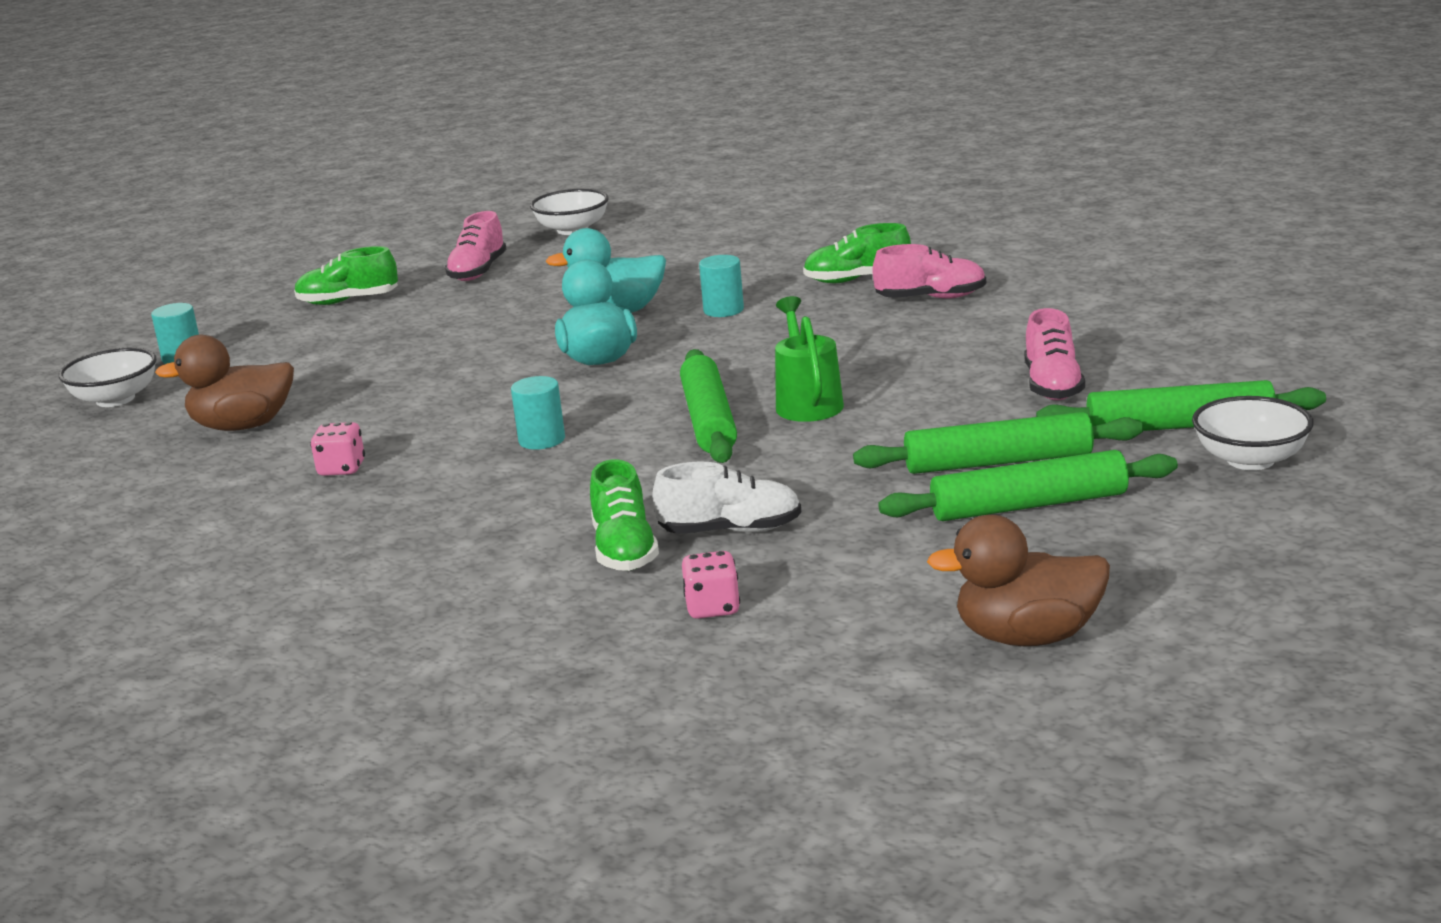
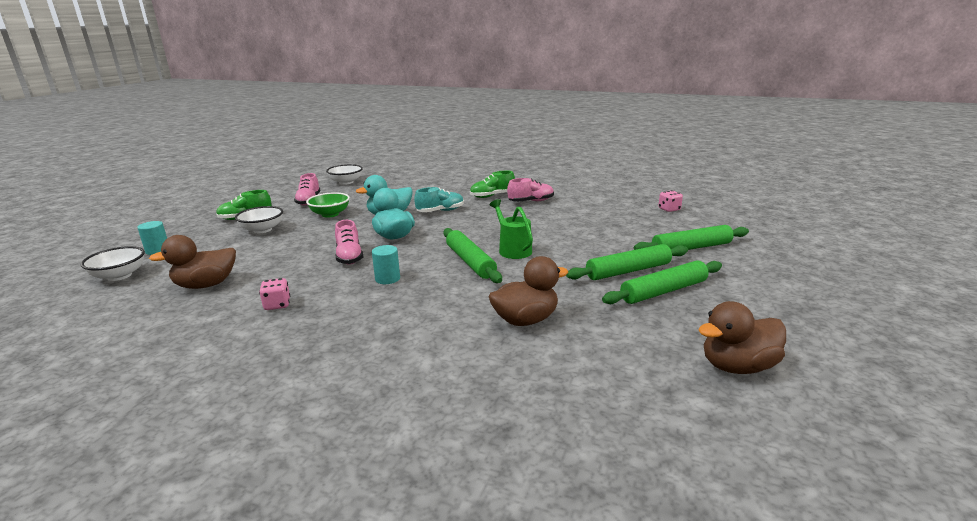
camera: 20 degrees left, 0 degrees up
(505, 304) = (330, 214): none -> green bowl
(624, 550) = (474, 338): green shoe -> none
(712, 608) = (551, 370): pink dice -> pink dice (669, 209)
(723, 310) = (440, 211): turquoise cylinder -> turquoise shoe
(730, 530) = (525, 320): white shoe -> brown duck
(1052, 386) = (618, 234): pink shoe -> pink shoe (349, 257)
(1250, 460) = (738, 260): white bowl -> white bowl (262, 230)

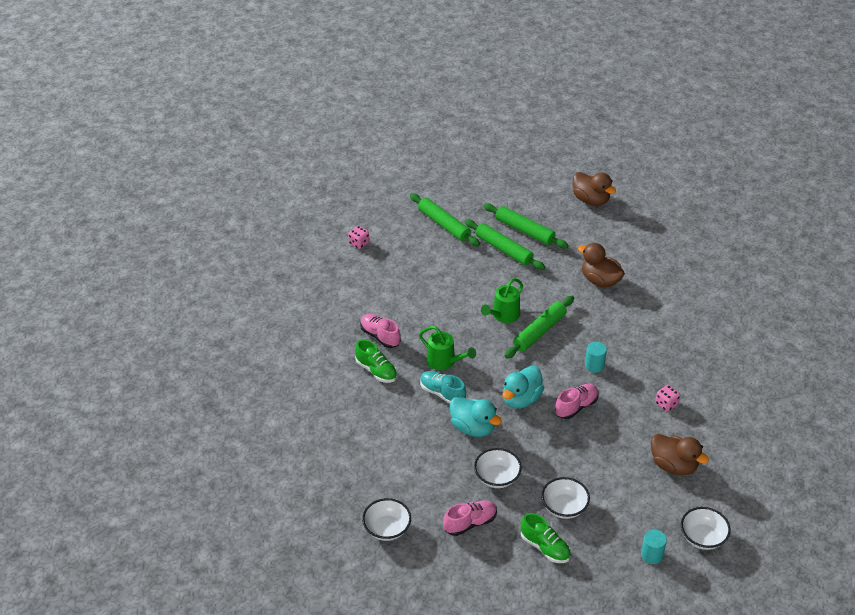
camera: 115 degrees left, 20 degrees up
(330, 214) = (497, 477): green bowl -> white bowl
(475, 217) = (444, 361): none -> green watering can

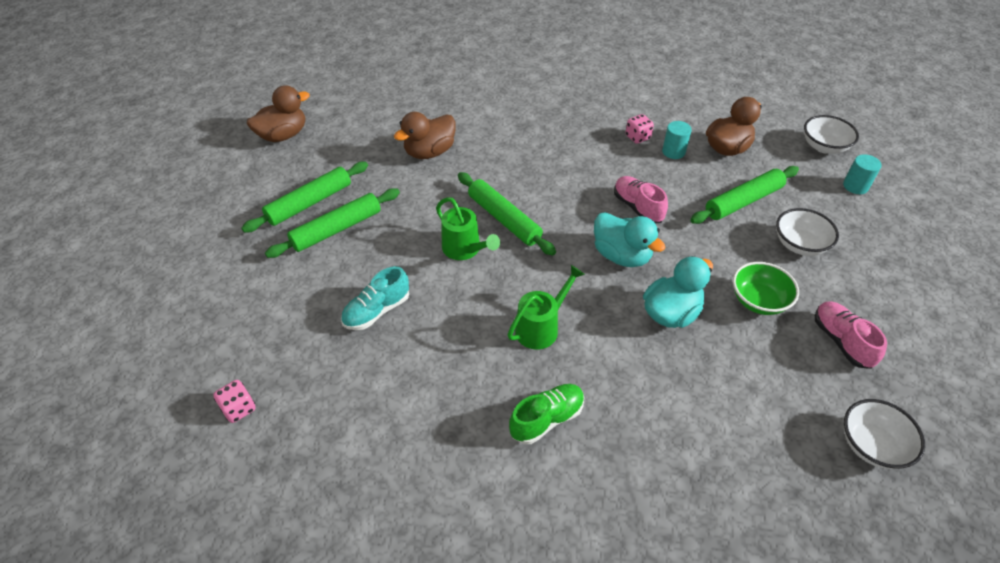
camera: 80 degrees left, 5 degrees up
(380, 336) = (471, 404): pink shoe -> none
(442, 393) = (604, 339): turquoise shoe -> turquoise shoe (377, 311)
(444, 224) = (252, 287): green rolling pin -> green rolling pin (743, 201)
(497, 477) = (758, 301): white bowl -> green bowl
(545, 547) = (865, 272): green shoe -> none
(594, 365) = (571, 181): turquoise cylinder -> turquoise cylinder (673, 152)

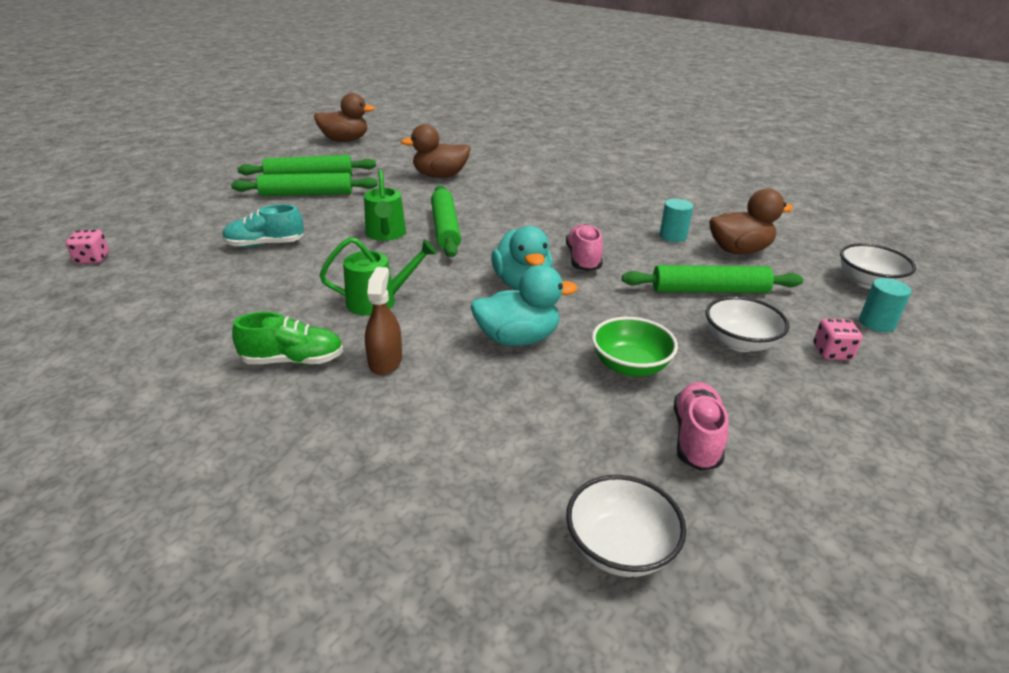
camera: 30 degrees right, 15 degrees down
(609, 383) = (385, 361): none -> brown spray bottle
(637, 137) = (646, 217): pink dice -> pink dice (832, 353)

